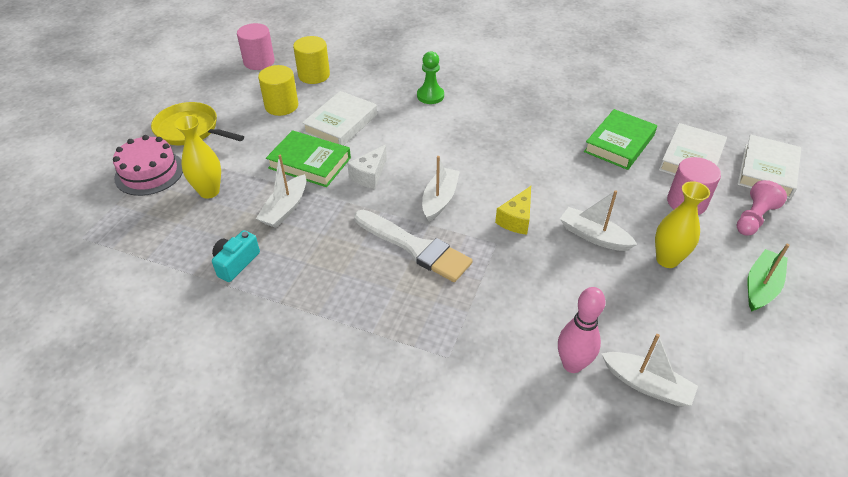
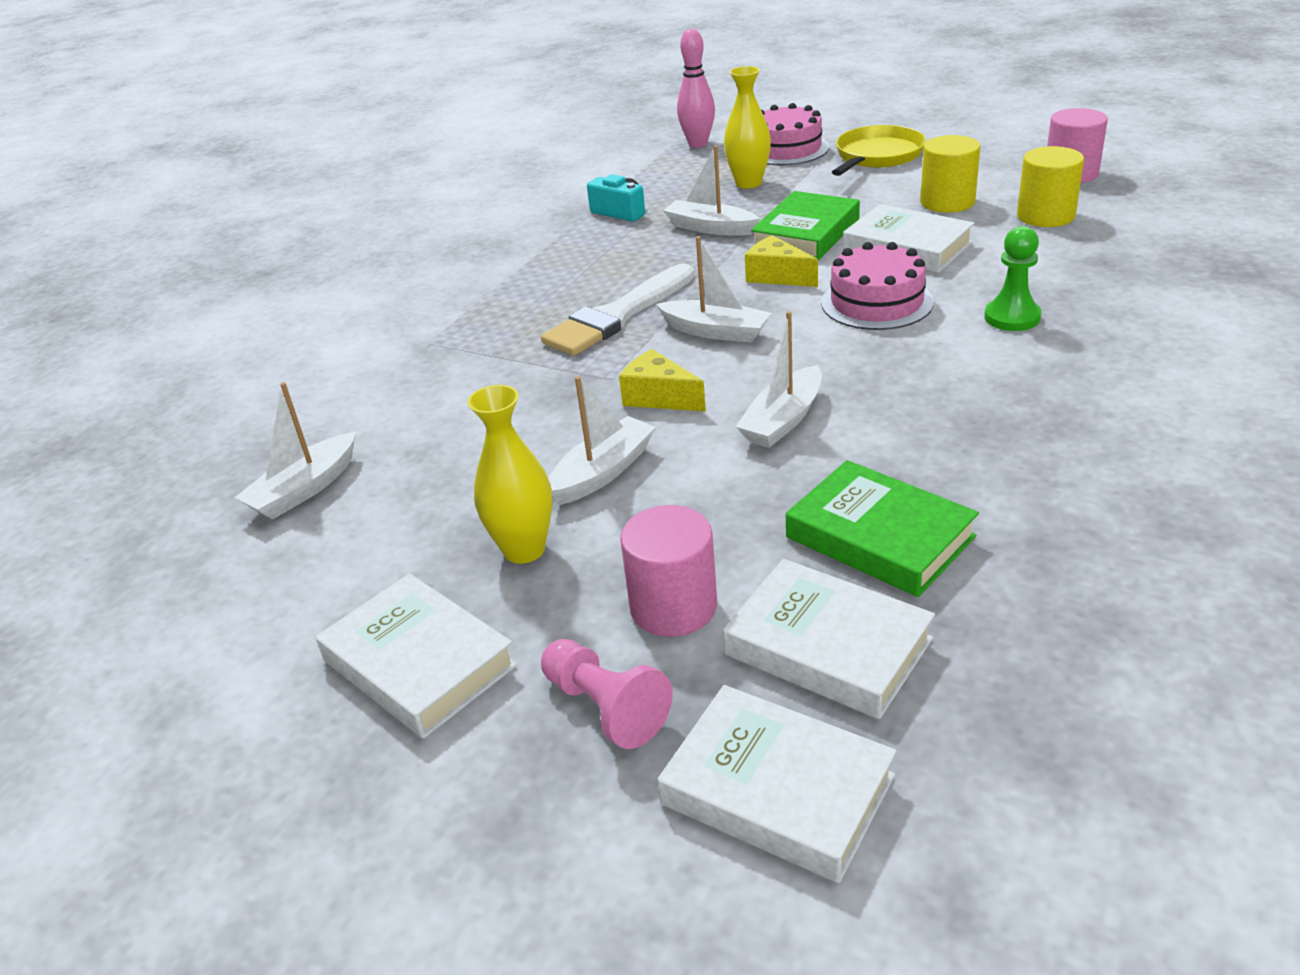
camera: 100 degrees right, 10 degrees down
(369, 175) = (777, 276): white cheese -> yellow cheese
(409, 137) = (877, 302): none -> pink cake
(533, 171) = (783, 420): none -> white boat
(572, 364) = (369, 430): pink bowling pin -> pink bowling pin (698, 144)
(761, 286) = (419, 663): green boat -> white book

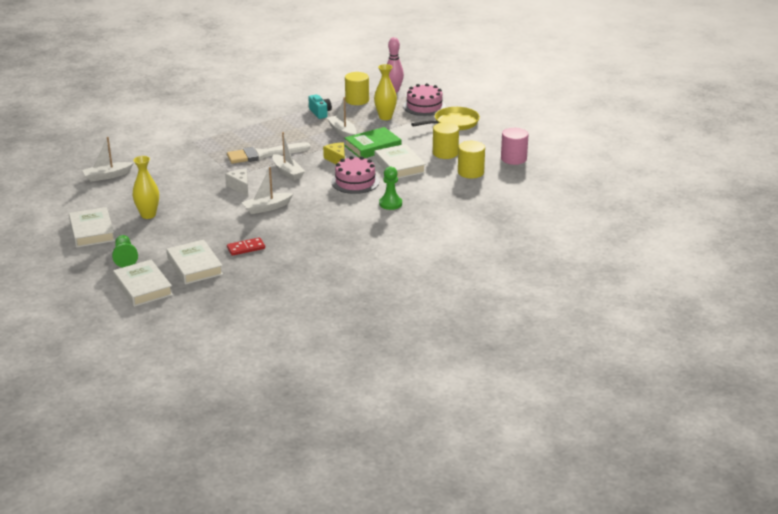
camera: 25 degrees right, 5 degrees down
(603, 472) = (194, 203): white boat -> none
(605, 707) = (125, 257): pink pawn -> green pawn
(657, 175) = (357, 100): none -> yellow cylinder
(659, 397) = (240, 187): yellow cheese -> white cheese
(673, 607) = (169, 243): pink cylinder -> none
(879, 537) = (246, 248): green book -> red domino

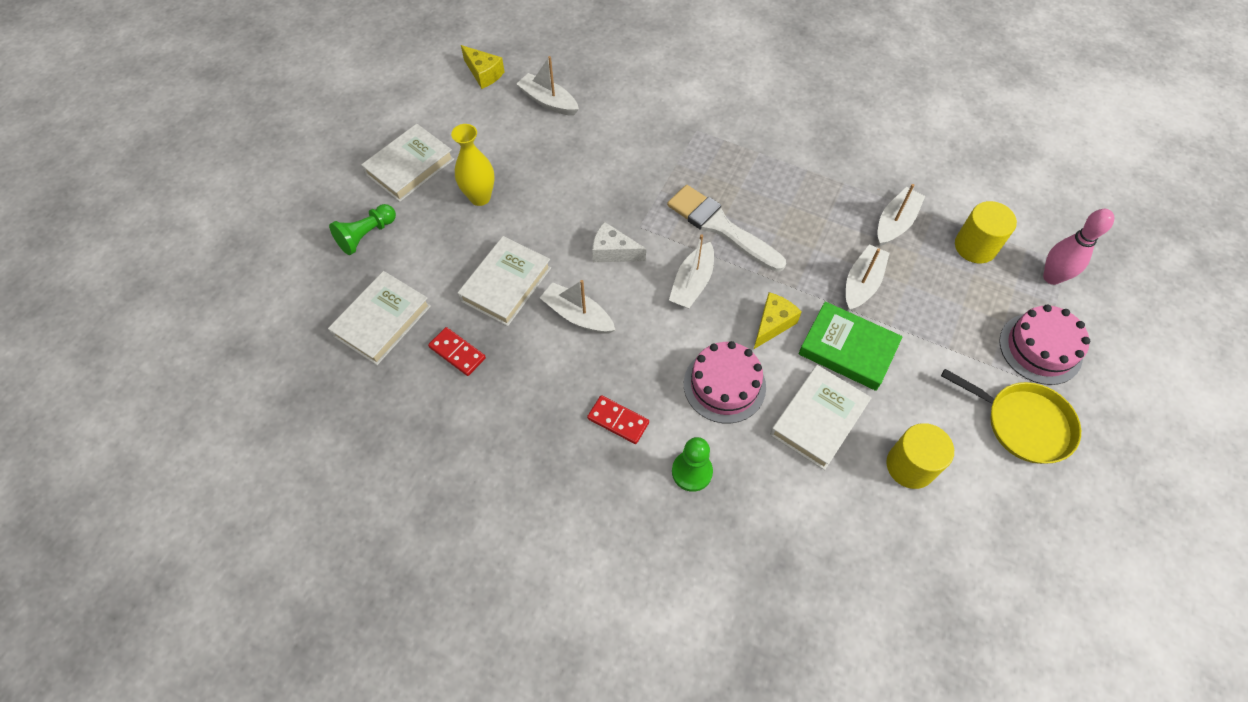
camera: 60 degrees right, 30 degrees up
(53, 190) = (484, 74): none -> yellow cheese
(143, 287) = (306, 295): white book -> white book (506, 284)
(240, 187) = (613, 252): white cheese -> white cheese turned 105 degrees counterclockwise
(320, 113) = (895, 223): turquoise camera -> white boat
(342, 214) = (618, 421): none -> red domino
(385, 117) = (955, 314): yellow vase -> none
(470, 172) = (876, 541): yellow cylinder -> none
(513, 159) = (978, 591): pink cylinder -> none

